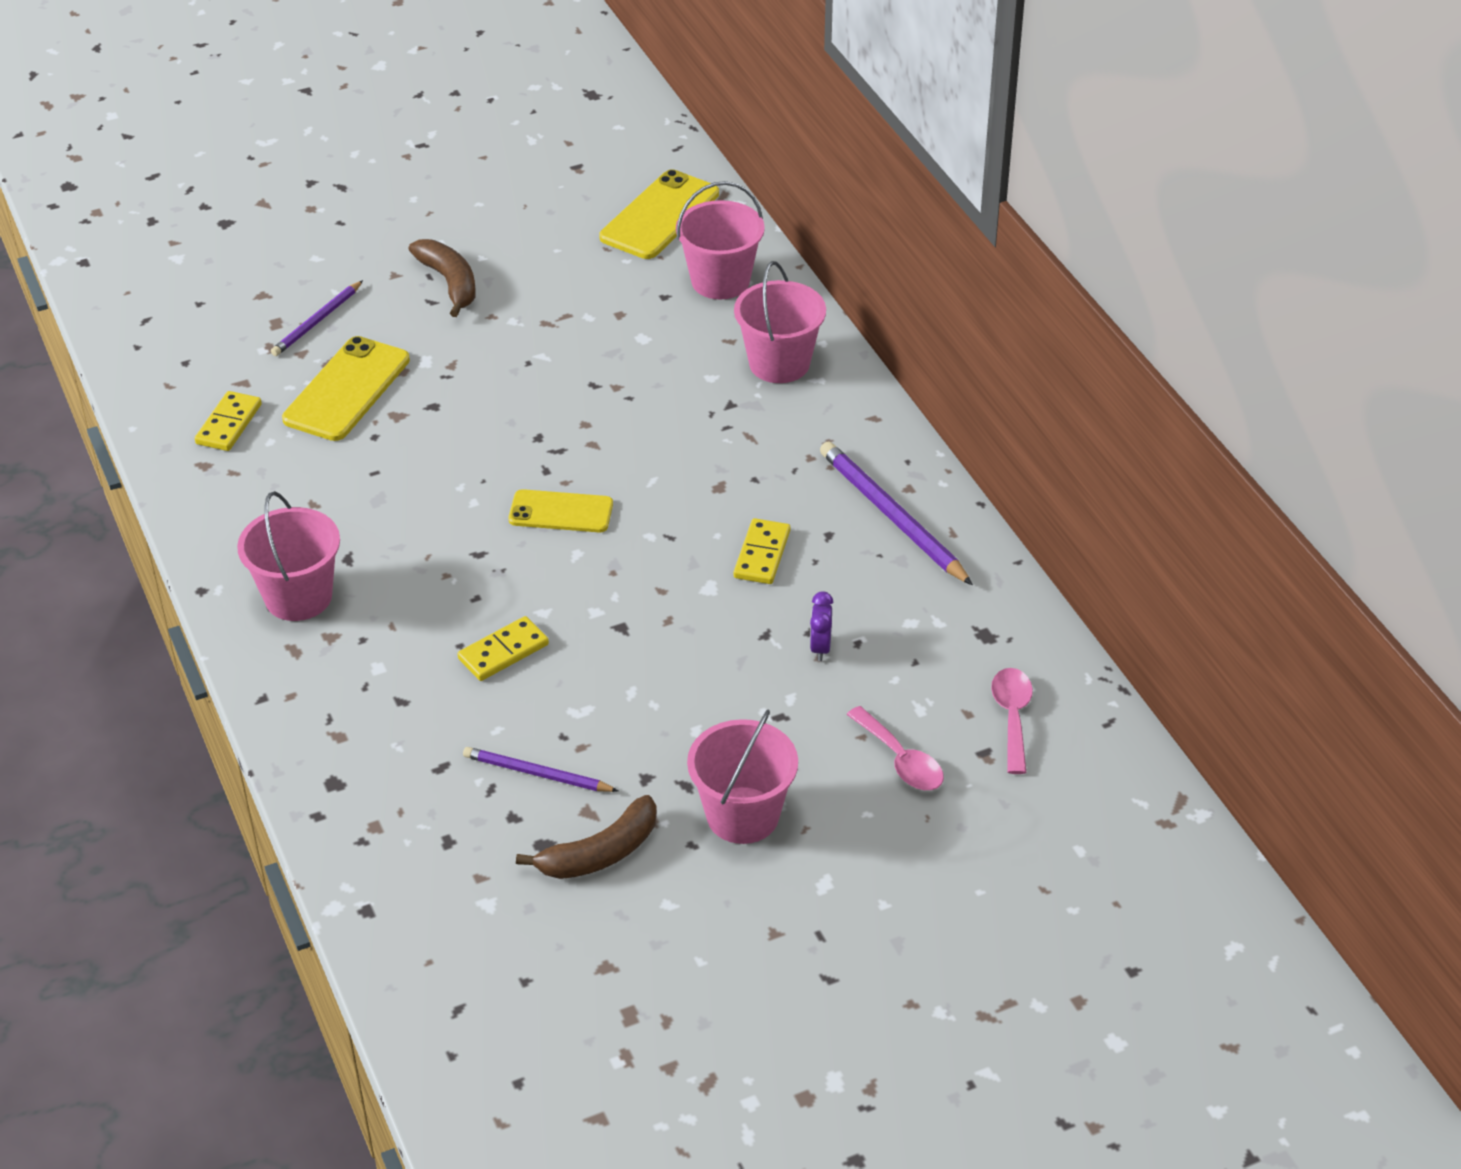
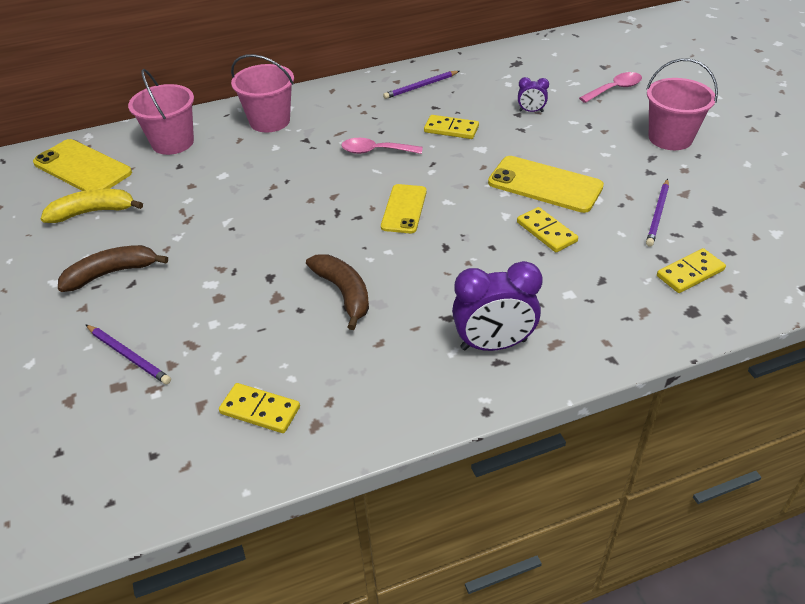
camera: 85 degrees left, 0 degrees up
(298, 597) = (493, 344): pink bucket -> purple clock
(346, 389) = (233, 330): yellow phone -> yellow phone (545, 185)
(407, 791) = (690, 273): none -> yellow domino
(565, 245) = (93, 212): none -> yellow banana
(600, 853) = (717, 188): brown banana -> brown banana (344, 293)
(892, 516) = (420, 86): purple pencil -> purple pencil, size x0.61
(1012, 717) = (576, 58): pink spoon -> pink spoon (375, 151)

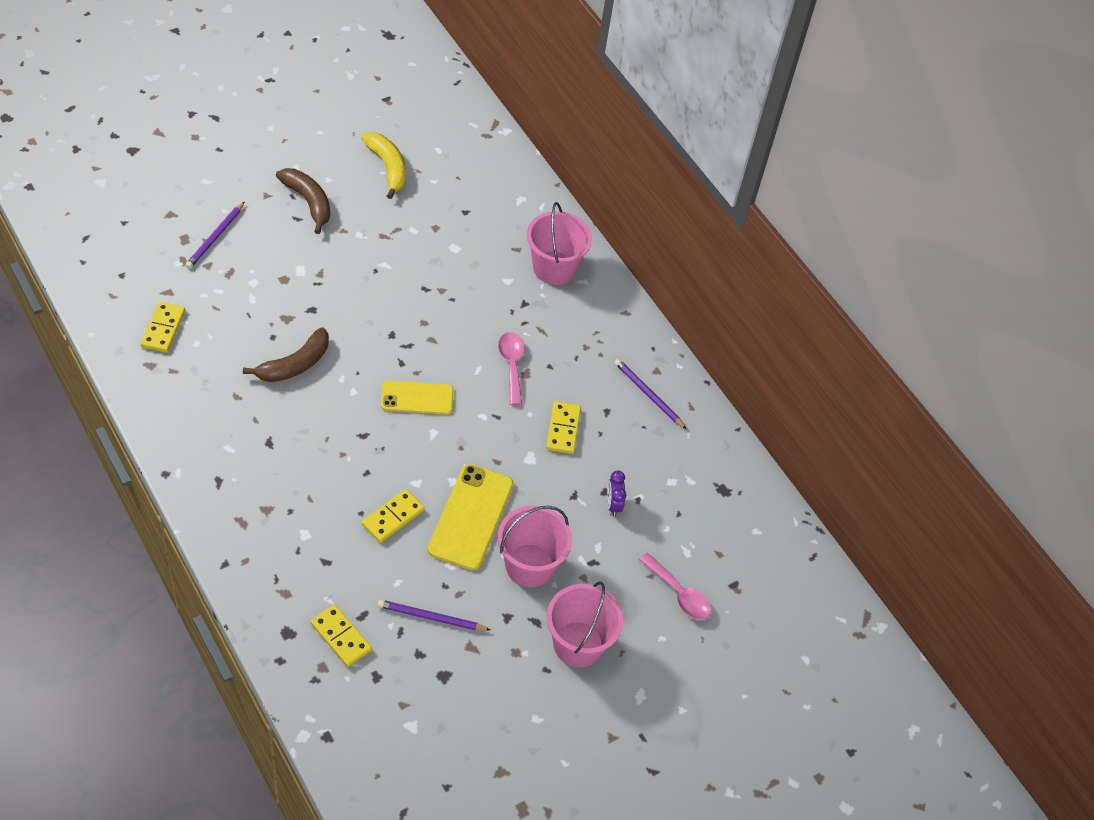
camera: 70 degrees right, 10 degrees up
(82, 168) = (452, 142): yellow phone -> none
(173, 142) = (503, 198): pink bucket -> pink bucket (529, 565)
(493, 344) = (238, 476): purple clock -> none

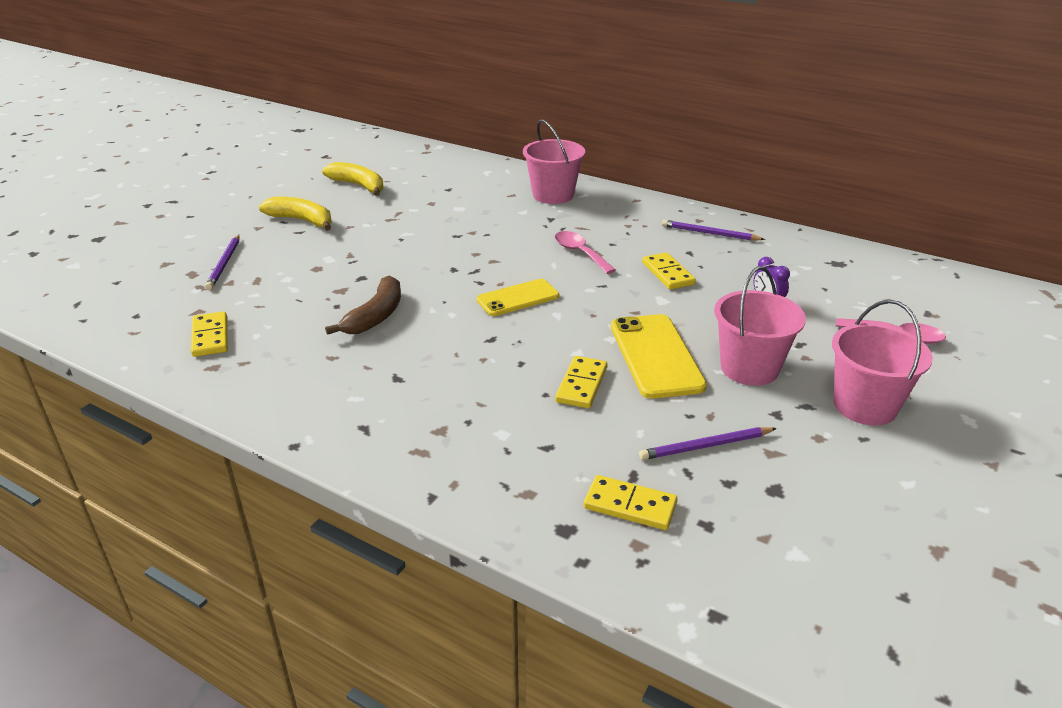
camera: 20 degrees left, 20 degrees down
(308, 202) = (302, 220): brown banana -> yellow banana

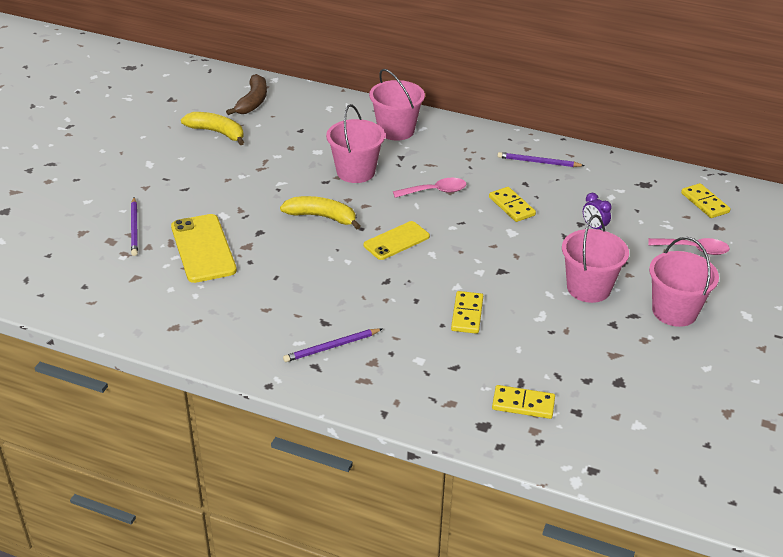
camera: 10 degrees left, 5 degrees up
(210, 337) = (158, 300): yellow domino -> yellow domino (704, 203)
(302, 220) = (182, 176): yellow banana -> yellow banana (322, 217)
(375, 316) = (286, 268): brown banana -> brown banana (253, 102)
(494, 229) = (355, 172): none -> pink bucket
(580, 253) = (435, 191): pink spoon -> pink spoon turned 120 degrees clockwise
(655, 356) = (517, 284): yellow phone -> yellow phone (203, 248)
(705, 446) = (567, 355): purple pencil -> purple pencil (331, 347)

